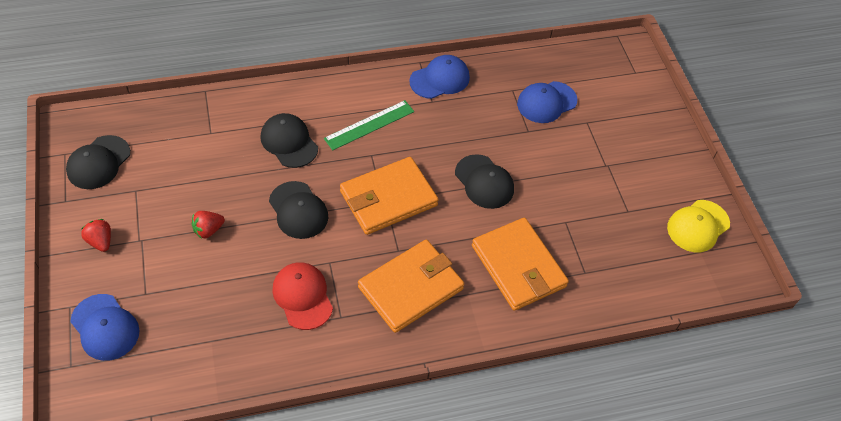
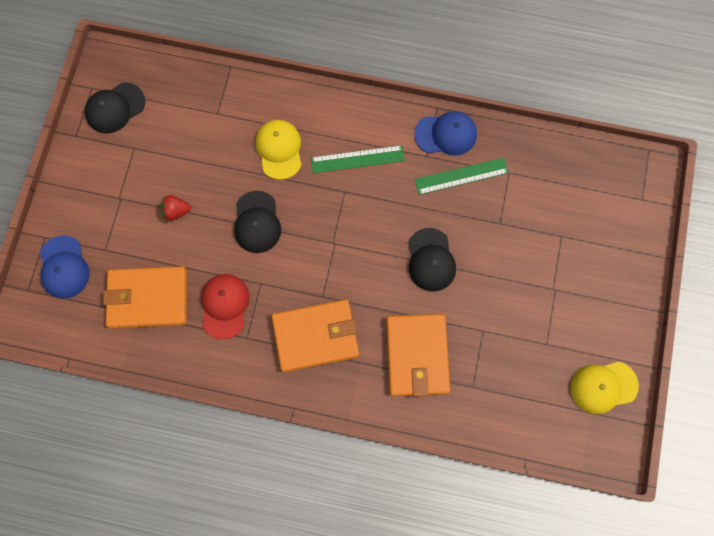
camera: 30 degrees right, 20 degrees up
(100, 241) = (89, 186): red strawberry -> none
(289, 142) = (279, 149): black cap -> yellow cap
(388, 198) = (338, 242): orange wallet -> orange wallet (148, 298)
(472, 106) = (461, 176): none -> green ruler
(546, 102) = (534, 199): blue cap -> none

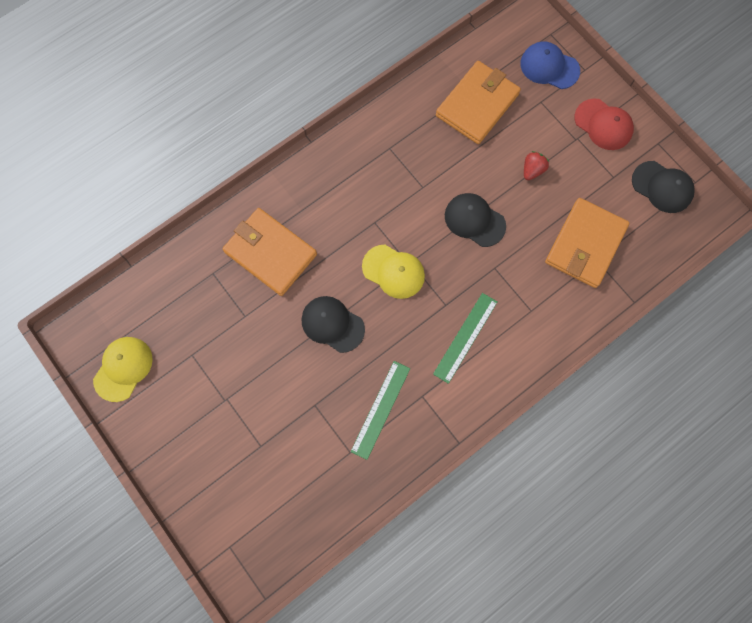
camera: 130 degrees right, 0 degrees up
(115, 108) = (662, 187): black cap -> black cap turned 120 degrees clockwise
(224, 306) = (426, 150): red cap -> red cap (603, 124)
(279, 149) = (524, 283): yellow cap -> yellow cap (393, 271)
(316, 336) = (348, 195): orange wallet -> orange wallet (585, 244)
(446, 134) = (428, 429): blue cap -> none

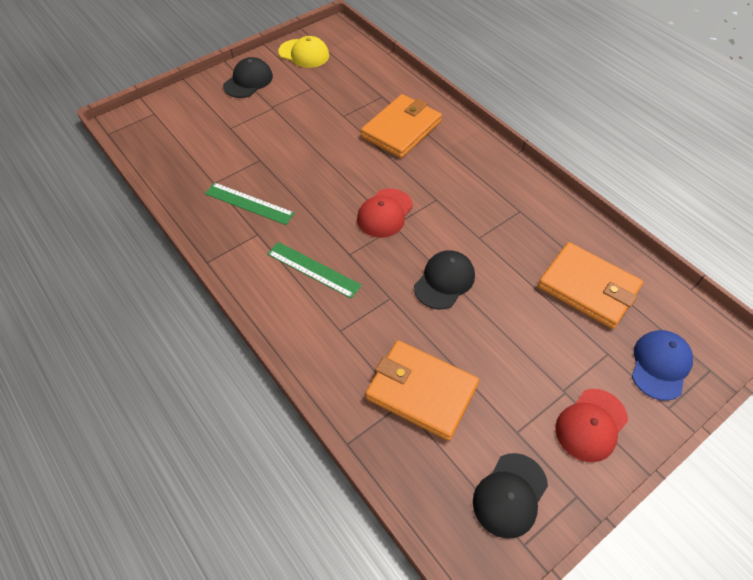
camera: 90 degrees right, 20 degrees down
(332, 324) = (333, 170): black cap -> black cap (248, 81)
(393, 271) = (385, 213): yellow cap -> red cap
(532, 170) = (513, 339): red strawberry -> none

